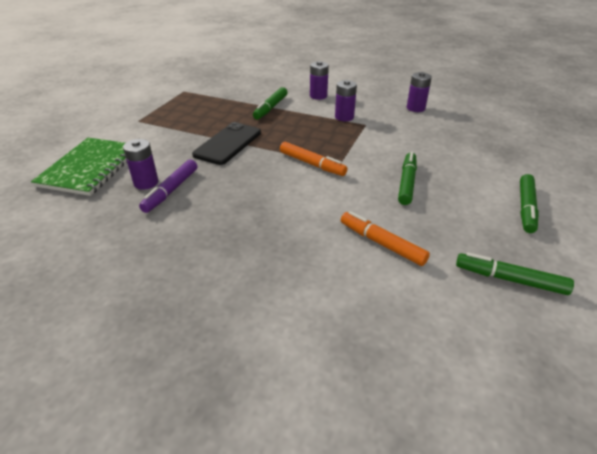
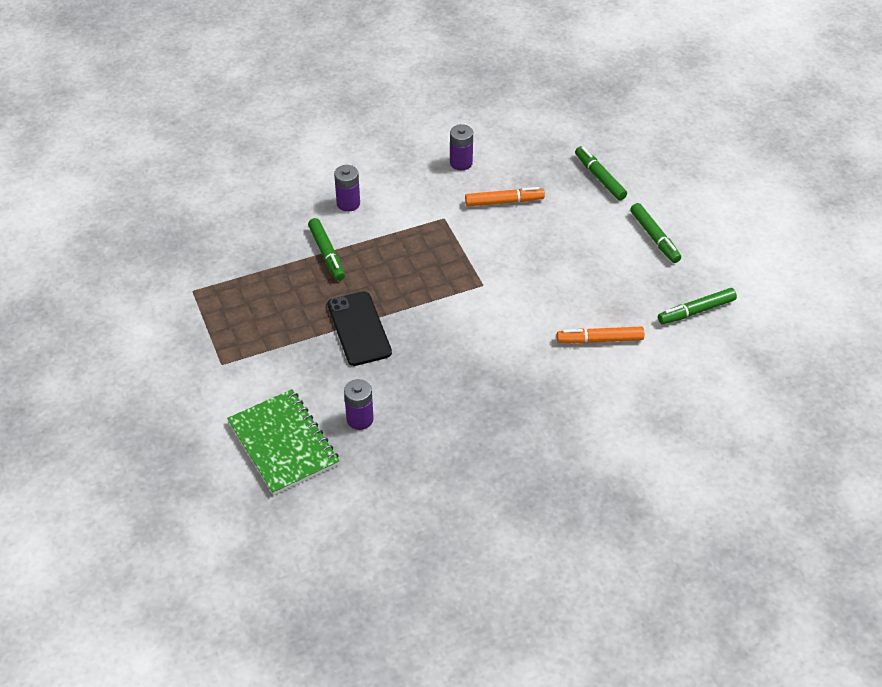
camera: 45 degrees left, 10 degrees up
(171, 190) = (393, 410): purple marker -> none
(312, 164) = (462, 300): orange marker -> orange marker (504, 202)
(344, 117) = (413, 220): purple battery -> none
(407, 183) = (555, 269): green marker -> green marker (599, 178)

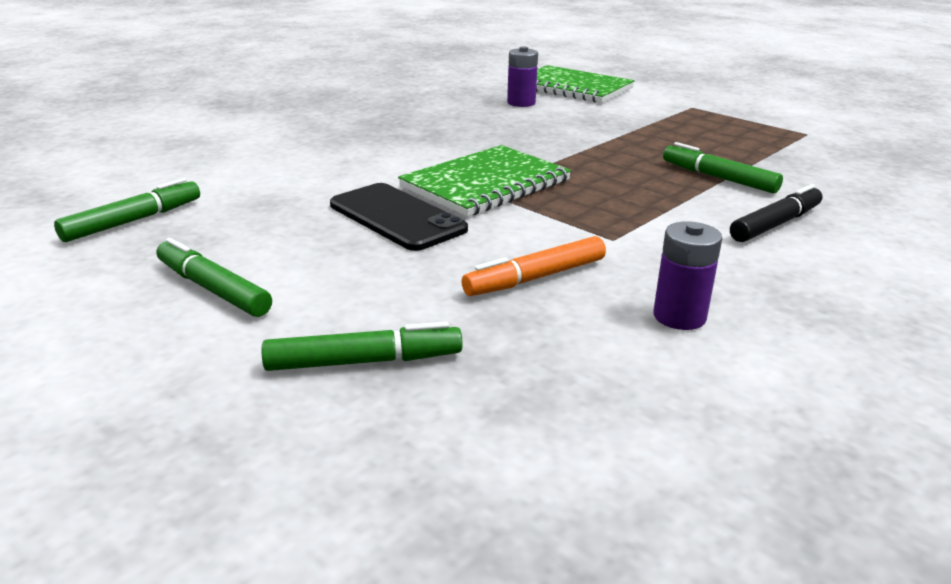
camera: 155 degrees right, 20 degrees down
(348, 203) = (775, 224): purple battery -> black marker
(359, 329) = (593, 140): black phone -> black phone (396, 217)
(476, 290) = (486, 184): none -> green notebook
(599, 178) = (364, 361): green marker -> green marker turned 45 degrees counterclockwise
(600, 340) = (285, 176): orange marker -> none

